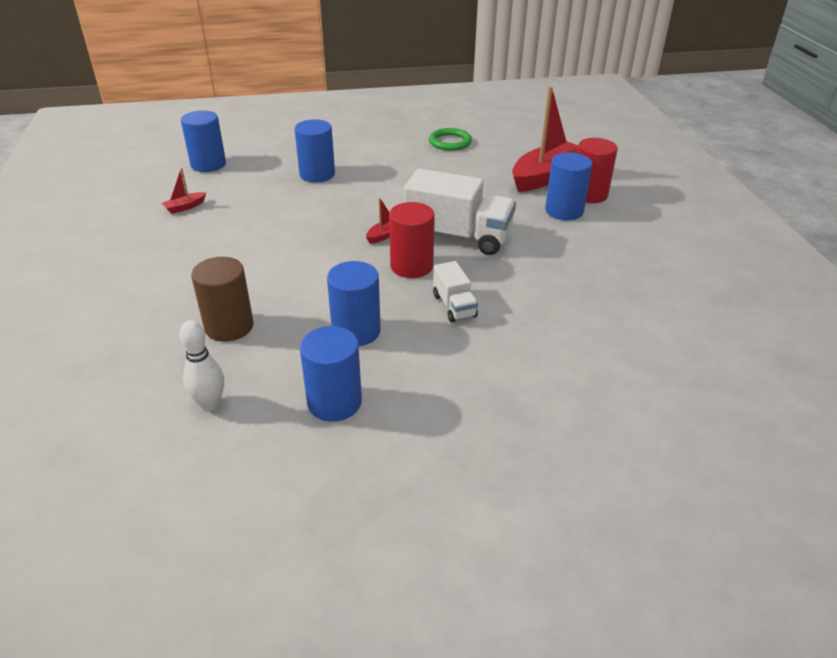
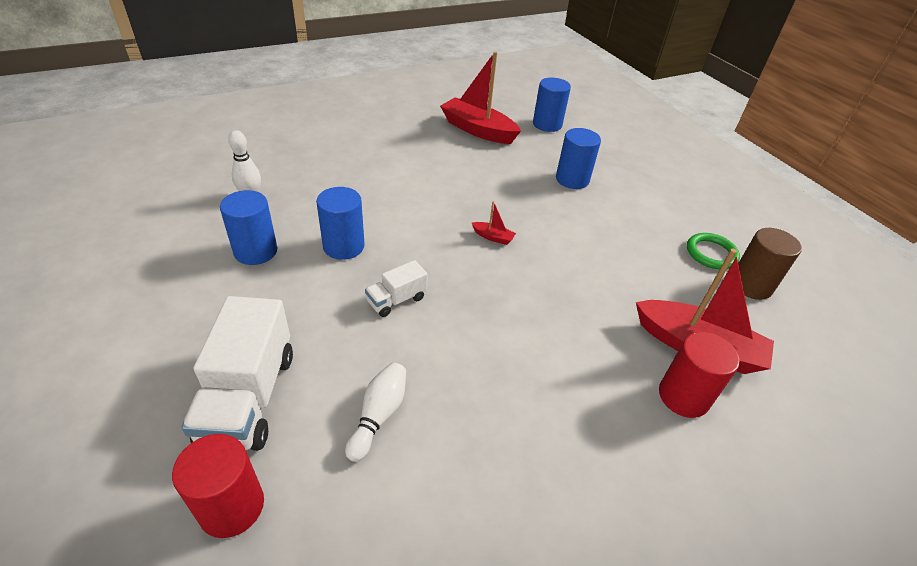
camera: 70 degrees right, 5 degrees up
(185, 207) = (478, 130): red boat -> red boat, size x2.43
(229, 326) = (334, 184): brown cylinder -> brown cylinder (751, 285)
(411, 266) = (449, 262): red cylinder -> red cylinder (231, 506)
(458, 237) = (516, 287): white truck -> white truck (249, 397)
(564, 211) = (623, 372): blue cylinder -> none
(592, 334) = (378, 415): none -> white bowling pin

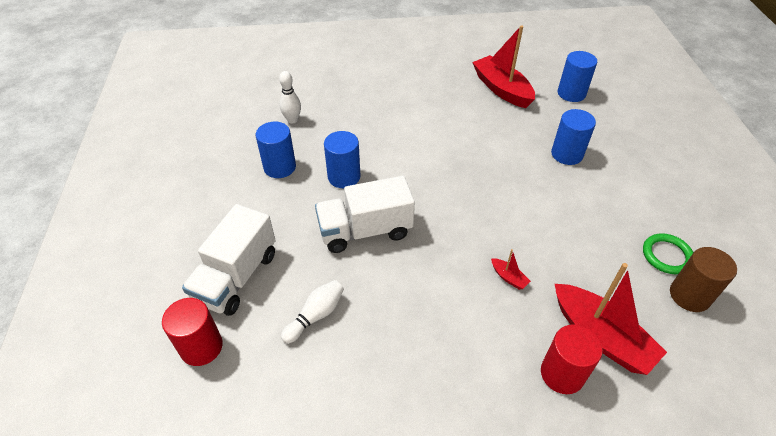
camera: 25 degrees right, 5 degrees up
(396, 300) = (365, 231): white truck -> white truck, size x1.95
(493, 237) = (467, 195): red boat -> red boat (508, 277)

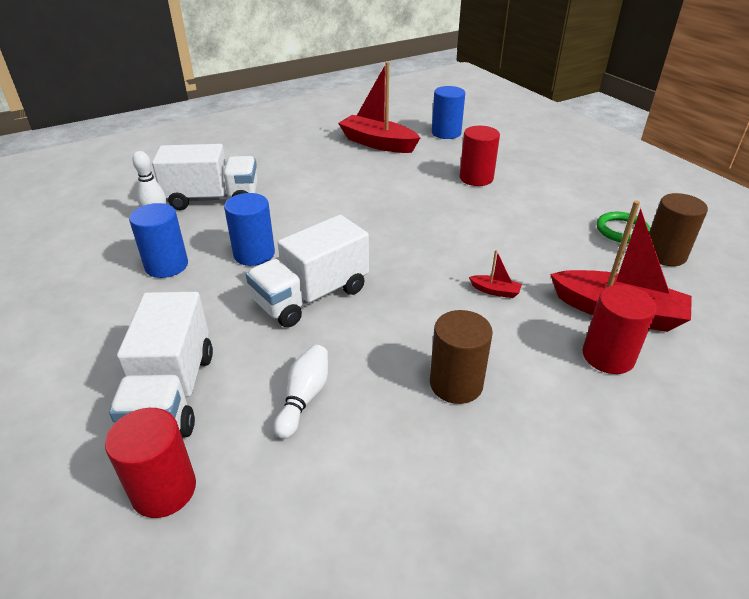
camera: 25 degrees left, 10 degrees down
(340, 112) = (213, 199): none -> white truck
(426, 348) = (456, 384): none -> brown cylinder
(567, 154) = (476, 178): blue cylinder -> red cylinder

